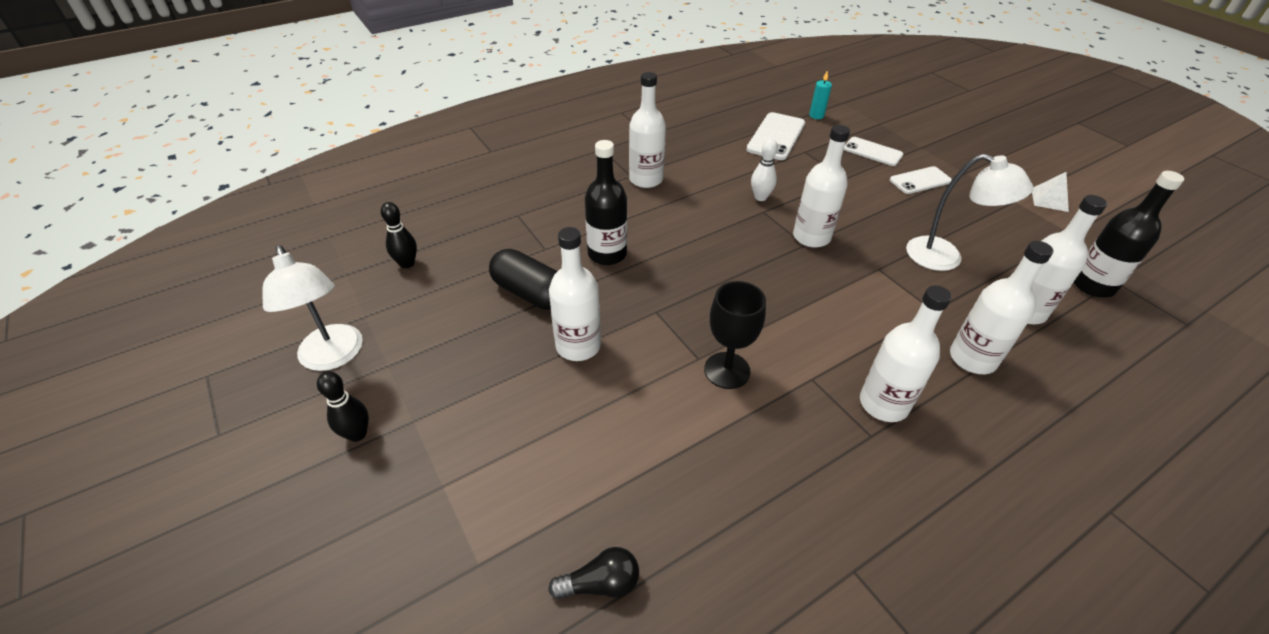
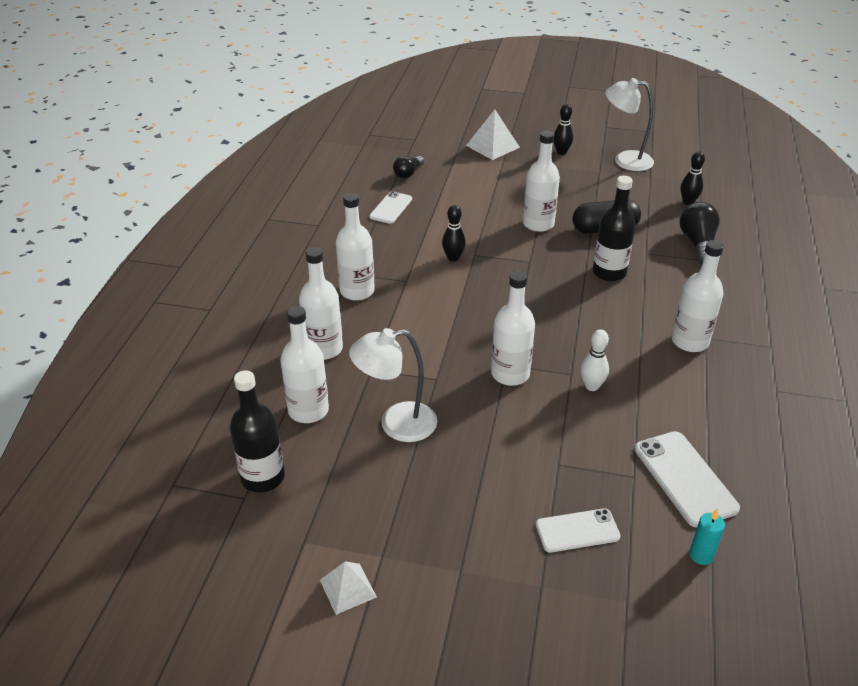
camera: 135 degrees right, 5 degrees down
(401, 535) = (492, 146): none -> white pyramid
(492, 227) = (698, 244): none -> black light bulb
(727, 370) = (453, 258): black goblet -> black bowling pin
(920, 180) = (492, 516): white phone -> white phone (391, 208)

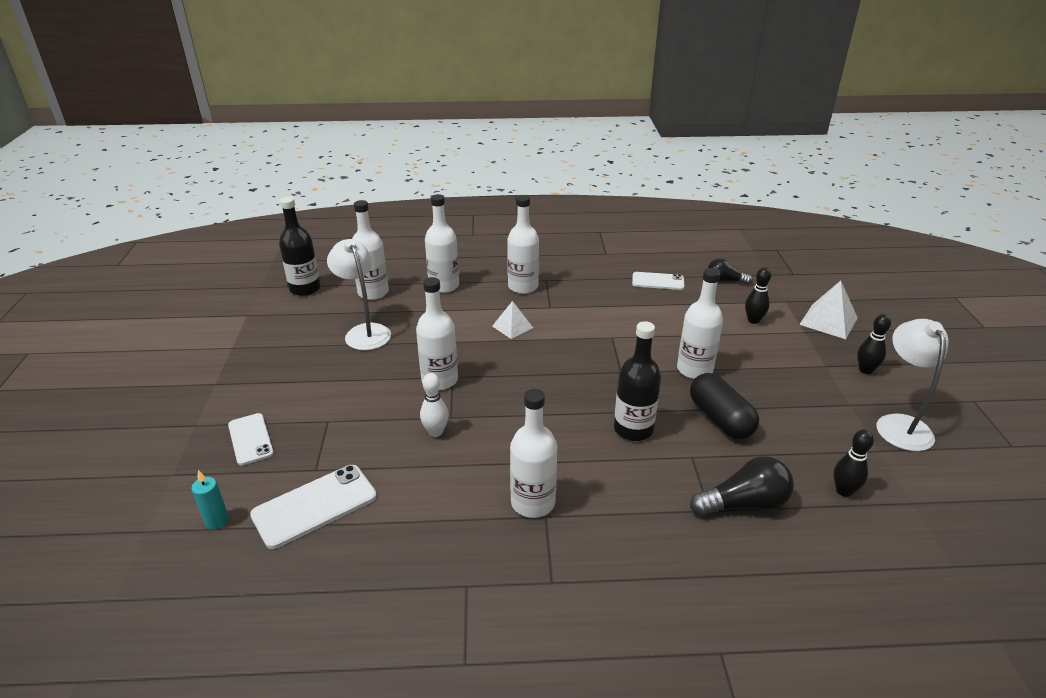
camera: 75 degrees right, 5 degrees down
(347, 588) = (205, 338): white pyramid -> white pyramid (512, 327)
(453, 258) = (599, 326): black bowling pin -> black bowling pin (753, 320)

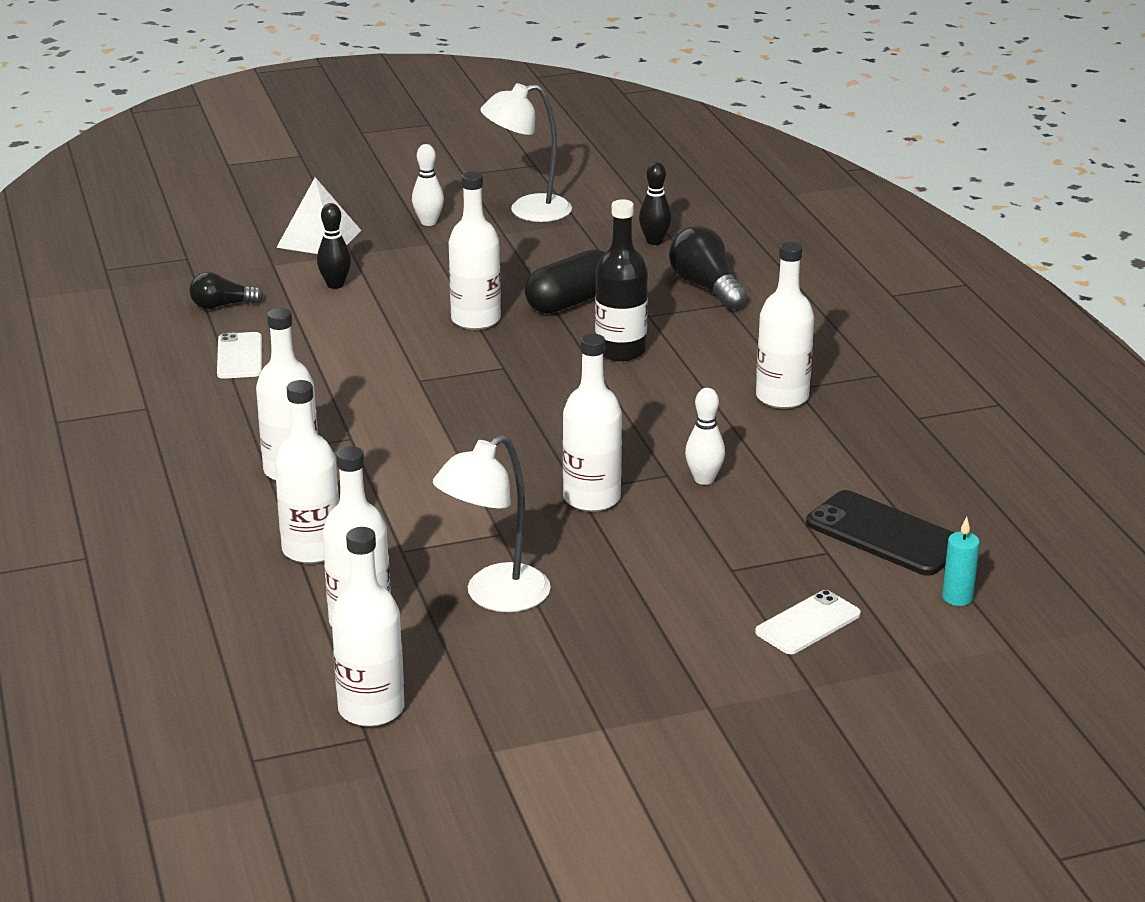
camera: 105 degrees left, 5 degrees down
(305, 289) = (371, 709): black bottle -> white bottle
(315, 506) = (885, 534): white phone -> black phone
(512, 327) = (423, 462): white pyramid -> none
(725, 280) = (222, 305): black light bulb -> black light bulb turned 75 degrees clockwise
(865, 370) = (428, 222): black bowling pin -> white bowling pin

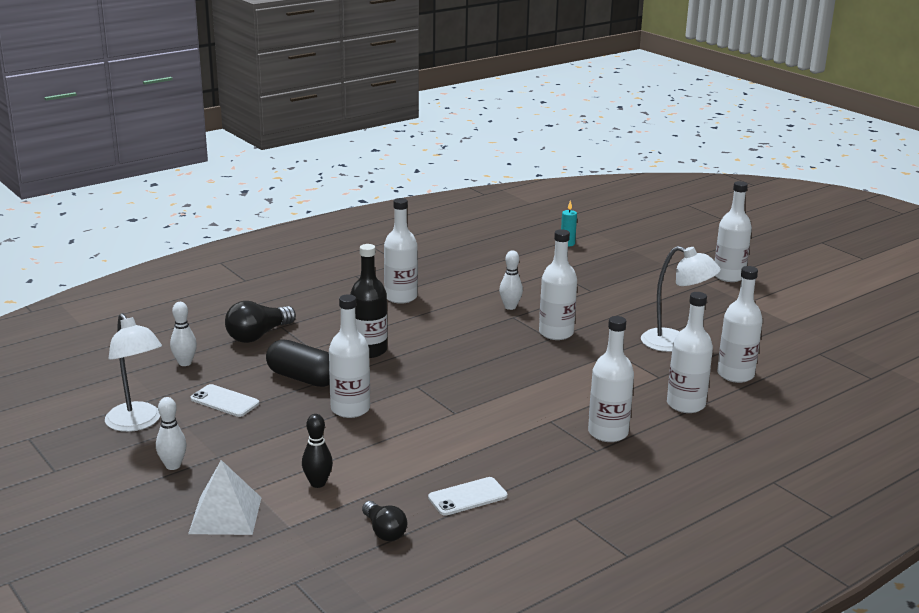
camera: 110 degrees left, 5 degrees down
(371, 709) = (799, 356): white bottle -> white bottle (729, 276)
(654, 241) = (185, 363): black bowling pin -> white bowling pin
(808, 623) = (619, 270): white phone -> white phone (225, 401)
(885, 534) = (526, 261): black phone -> none

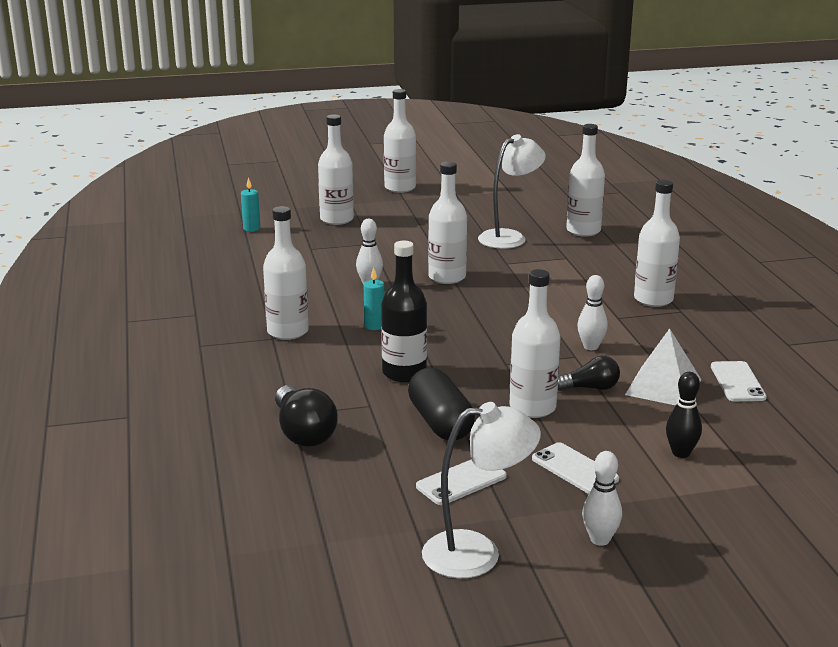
camera: 65 degrees left, 0 degrees up
(185, 363) = (335, 495): white bowling pin -> white bowling pin (591, 347)
(225, 515) = (725, 519): white pyramid -> white pyramid (663, 387)
(266, 441) = (574, 469): none -> white phone
(303, 378) = (440, 422): black capsule -> black capsule turned 75 degrees counterclockwise
(384, 531) = (784, 434): black light bulb -> black light bulb (590, 388)
(437, 324) = (374, 326): none -> turquoise candle
(685, 404) = (622, 260): white bottle -> white bottle (337, 219)

